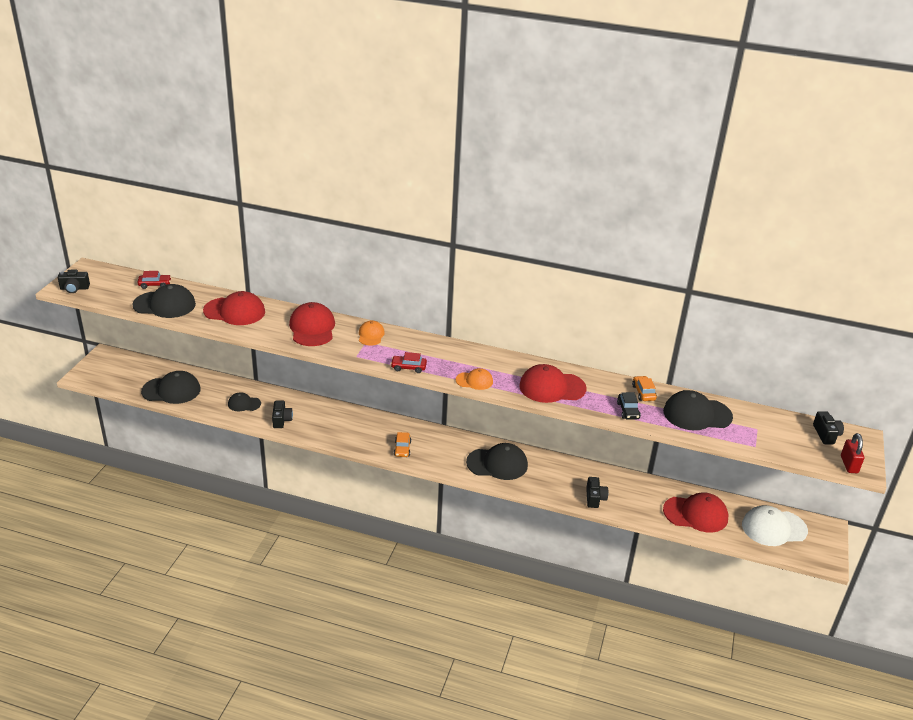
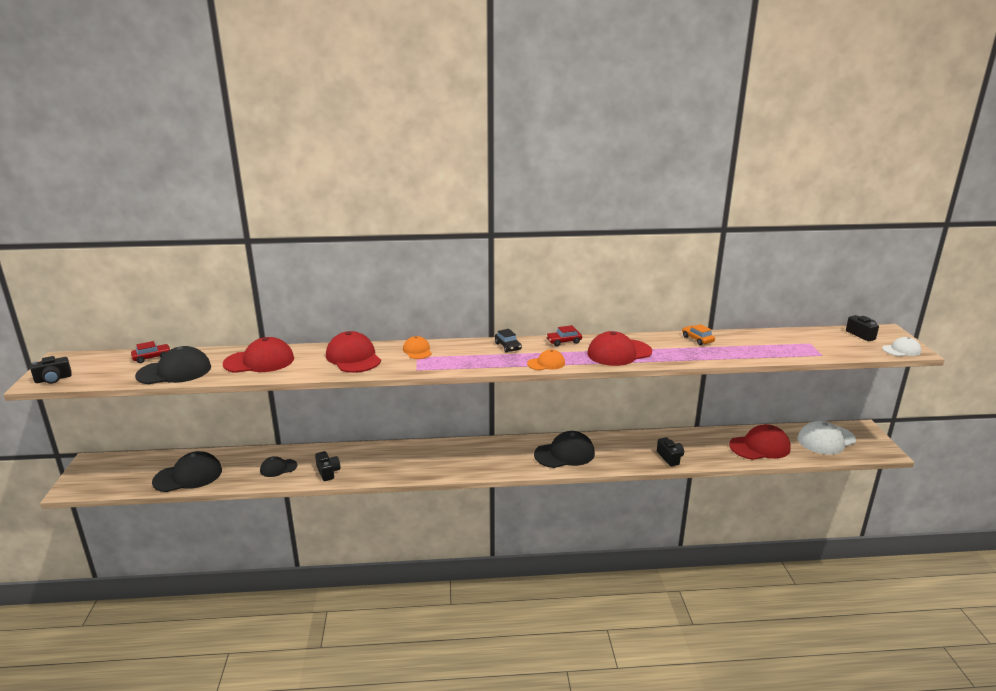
camera: 20 degrees left, 10 degrees down
(402, 449) = (467, 465): orange car -> none
(408, 367) = (475, 367): red car -> red car (564, 341)
(628, 411) = (699, 354): black car -> black car (508, 346)
(697, 414) = (754, 344): black cap -> none
(849, 464) = (901, 350): red padlock -> white cap

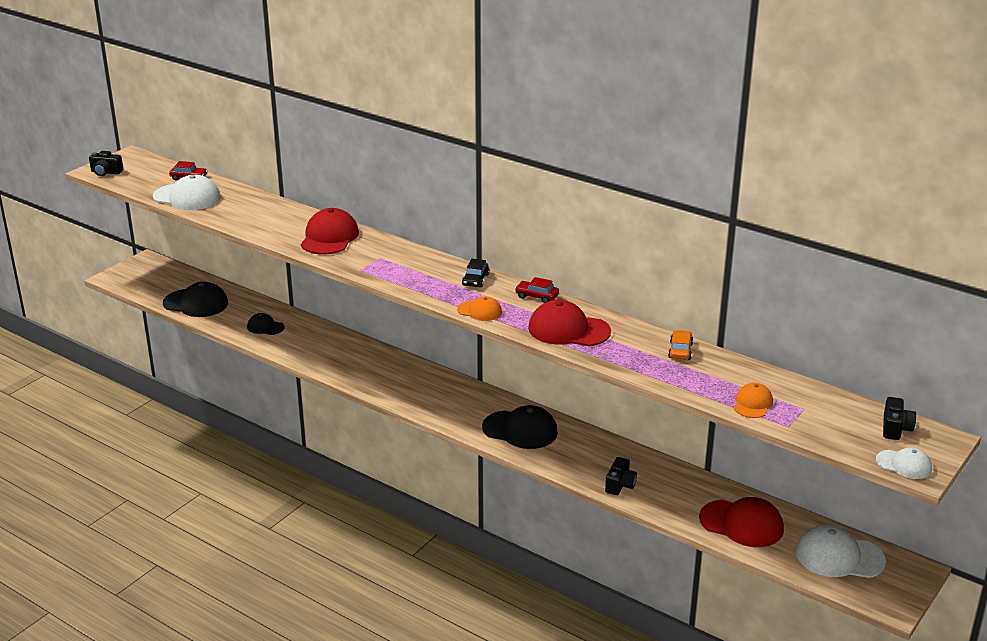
camera: 40 degrees right, 5 degrees up
(174, 371) = (187, 197): black cap -> white cap
(259, 361) = (256, 212): red cap -> none
(328, 472) = (297, 348): black camera -> none
(417, 351) = (390, 252): orange cap -> orange cap (753, 404)

